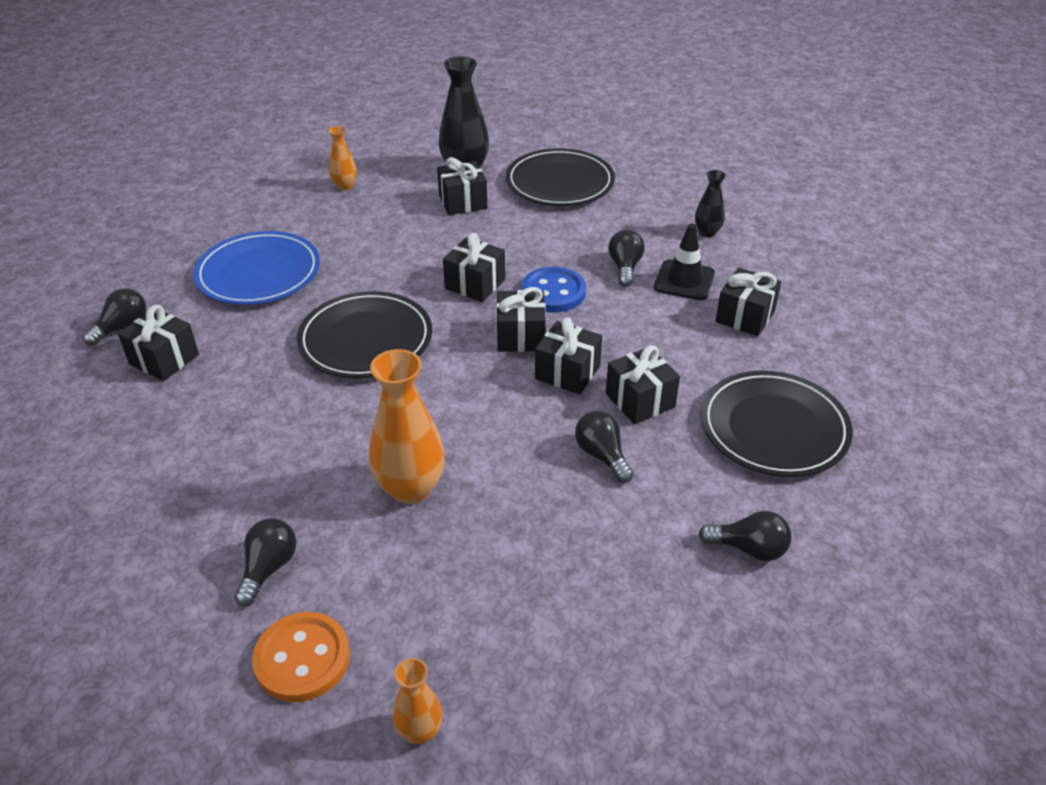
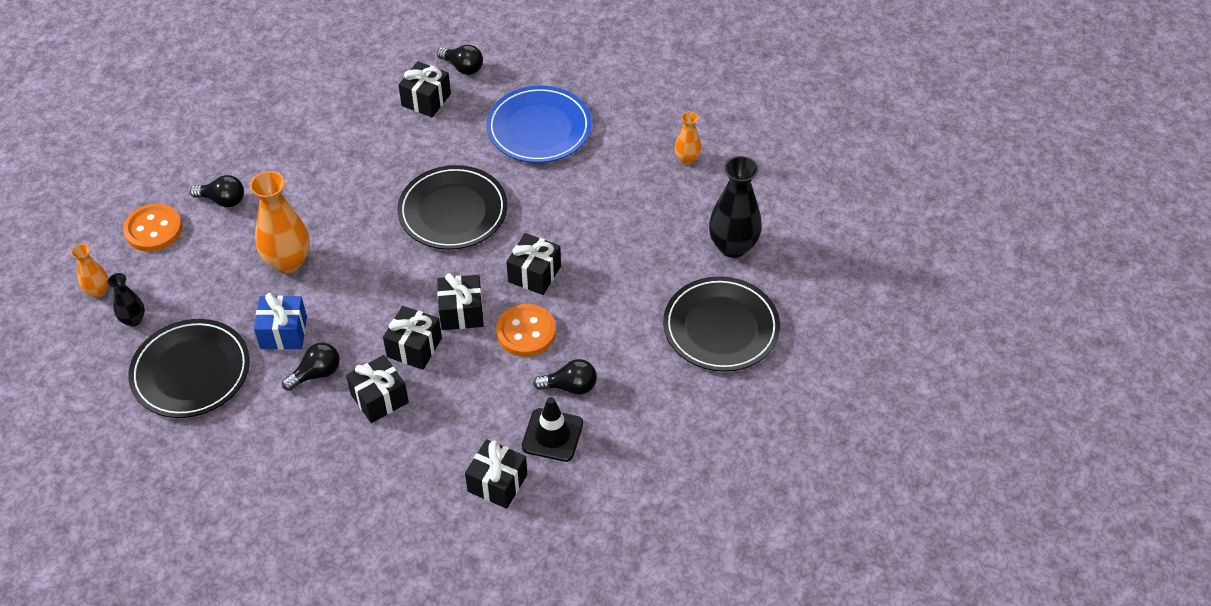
camera: 85 degrees right, 10 degrees up
(463, 202) = (671, 251): black gift -> none
(533, 489) = (283, 332): none -> blue gift
(553, 292) = (526, 332): blue button -> orange button
(707, 232) = (641, 458): black vase -> black vase (133, 320)
(748, 548) = (217, 466): black light bulb -> none
(774, 428) = (344, 493): black plate -> black plate (191, 372)

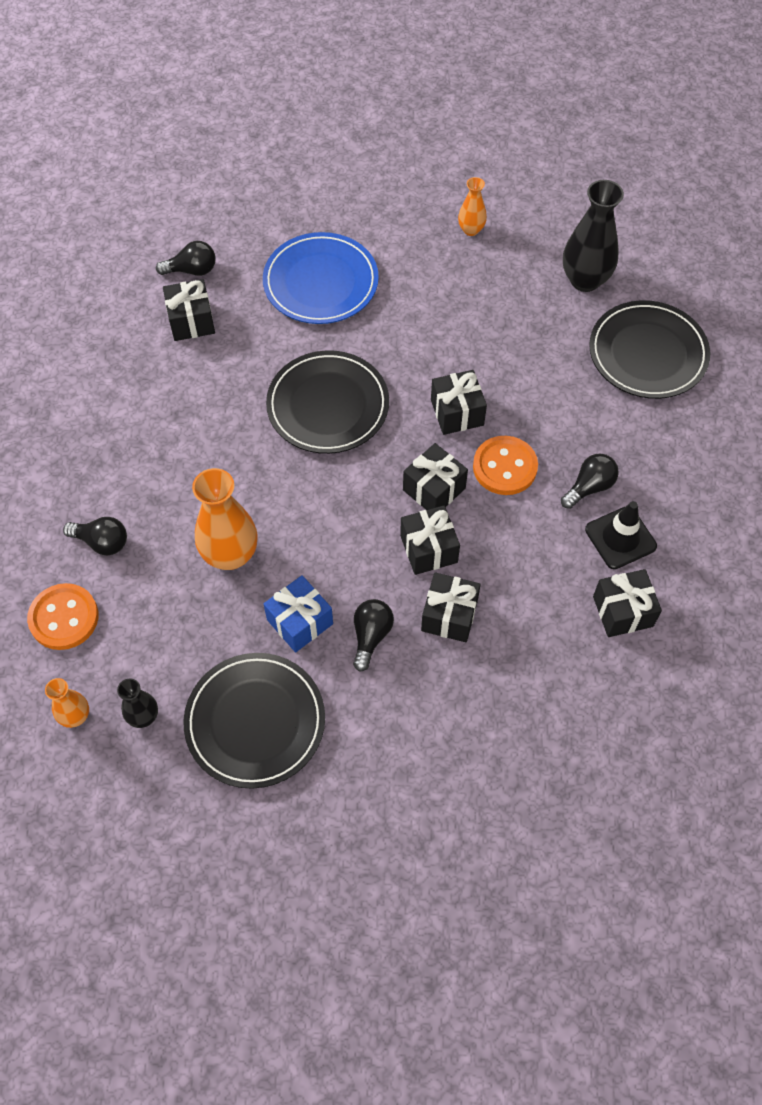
camera: 40 degrees left, 10 degrees up
(223, 200) = (102, 542): black light bulb -> black light bulb turned 45 degrees clockwise

